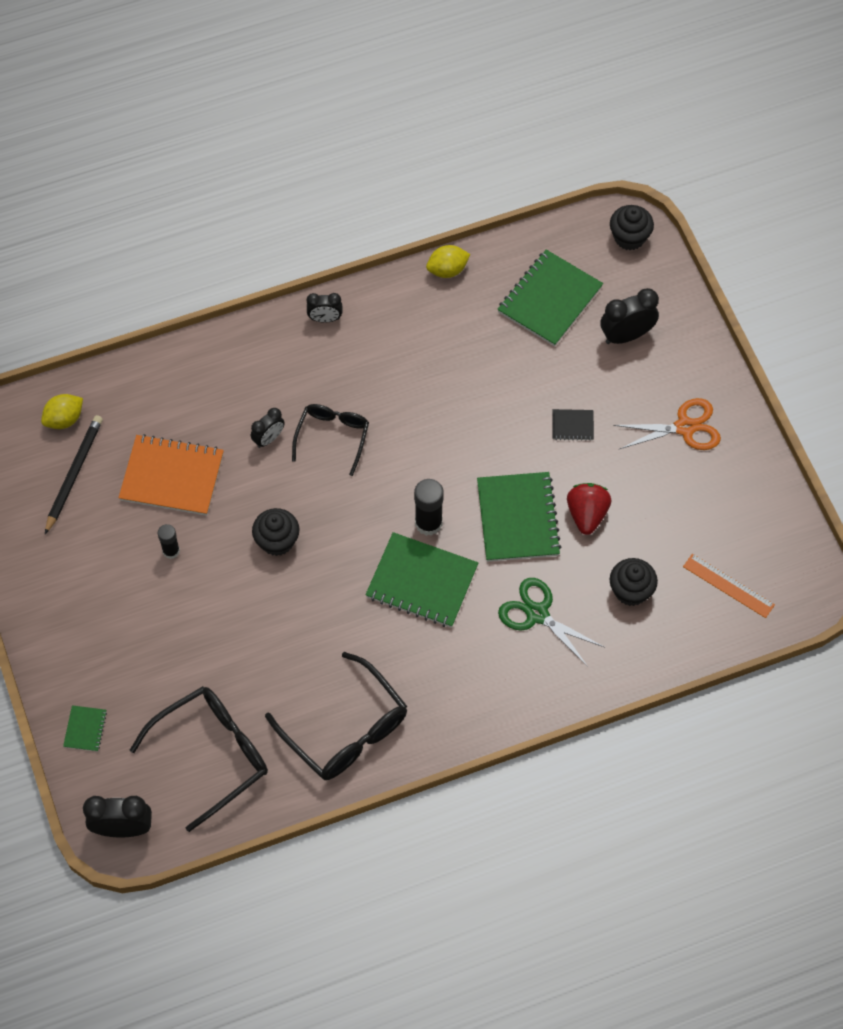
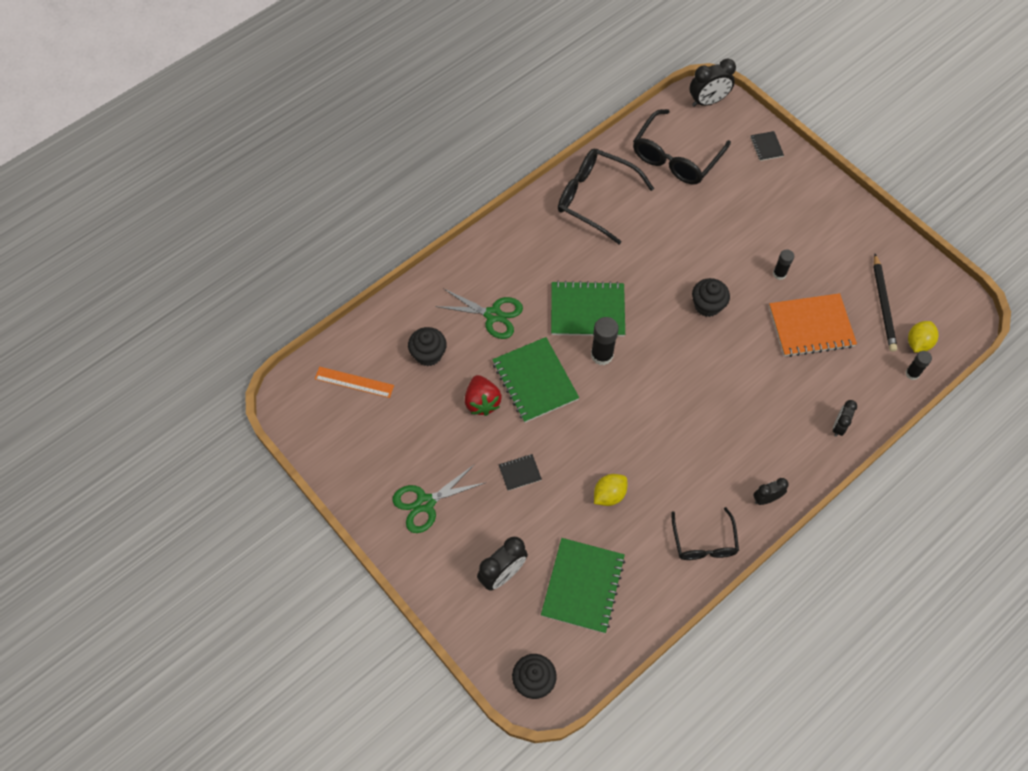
camera: 160 degrees right, 0 degrees up
(85, 729) = (766, 147): green notebook -> black notebook
(93, 389) = (912, 373): none -> black glue stick
(269, 439) = (755, 380): black clock -> black clock (839, 426)
(332, 437) = (707, 398): black glasses -> black glasses (704, 542)
(447, 270) = (685, 584): yellow lemon -> yellow lemon (609, 495)
(685, 427) = (425, 503): orange scissors -> green scissors

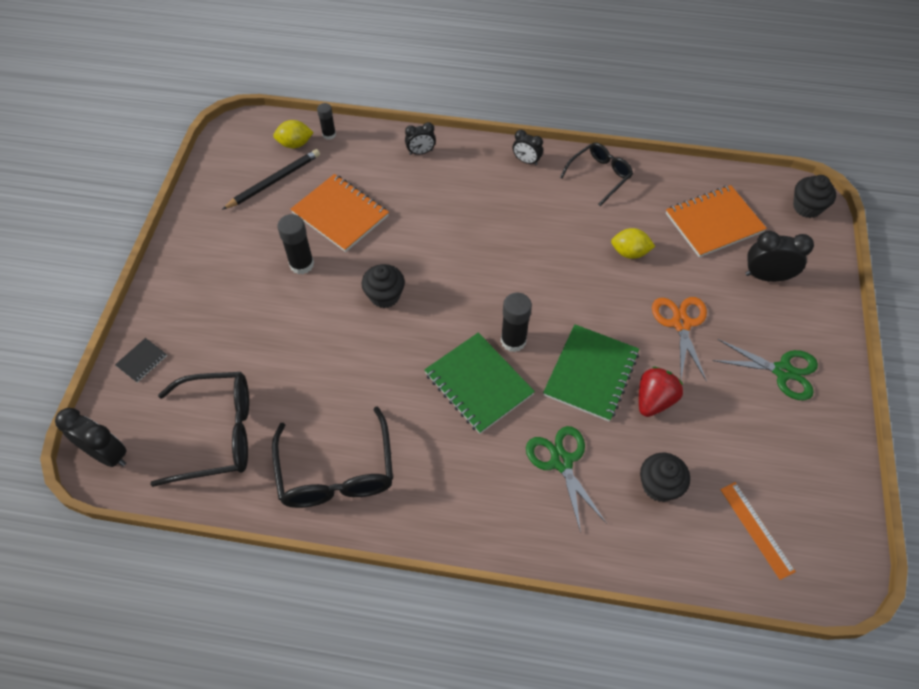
camera: 130 degrees left, 5 degrees down
(520, 473) = (681, 323): black notebook -> orange scissors
(583, 586) = (714, 223): green notebook -> orange notebook
(779, 274) = (302, 264): black glue stick -> black glue stick, size x1.62

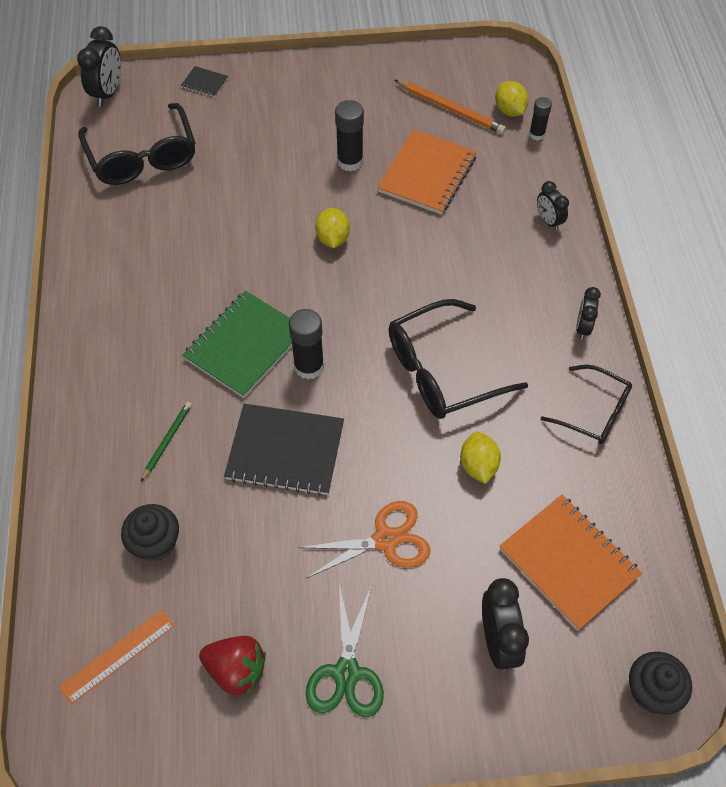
camera: 75 degrees right, 0 degrees up
(274, 181) = (450, 109): black pencil -> orange pencil
(336, 472) = (119, 253): black glasses -> black glasses (442, 371)
(385, 296) = (333, 239): black cupcake -> yellow lemon
(561, 461) = (167, 441): green scissors -> green pencil
(591, 374) = (285, 451): green notebook -> black notebook
(654, 400) = (266, 523): red strawberry -> red strawberry (236, 670)

